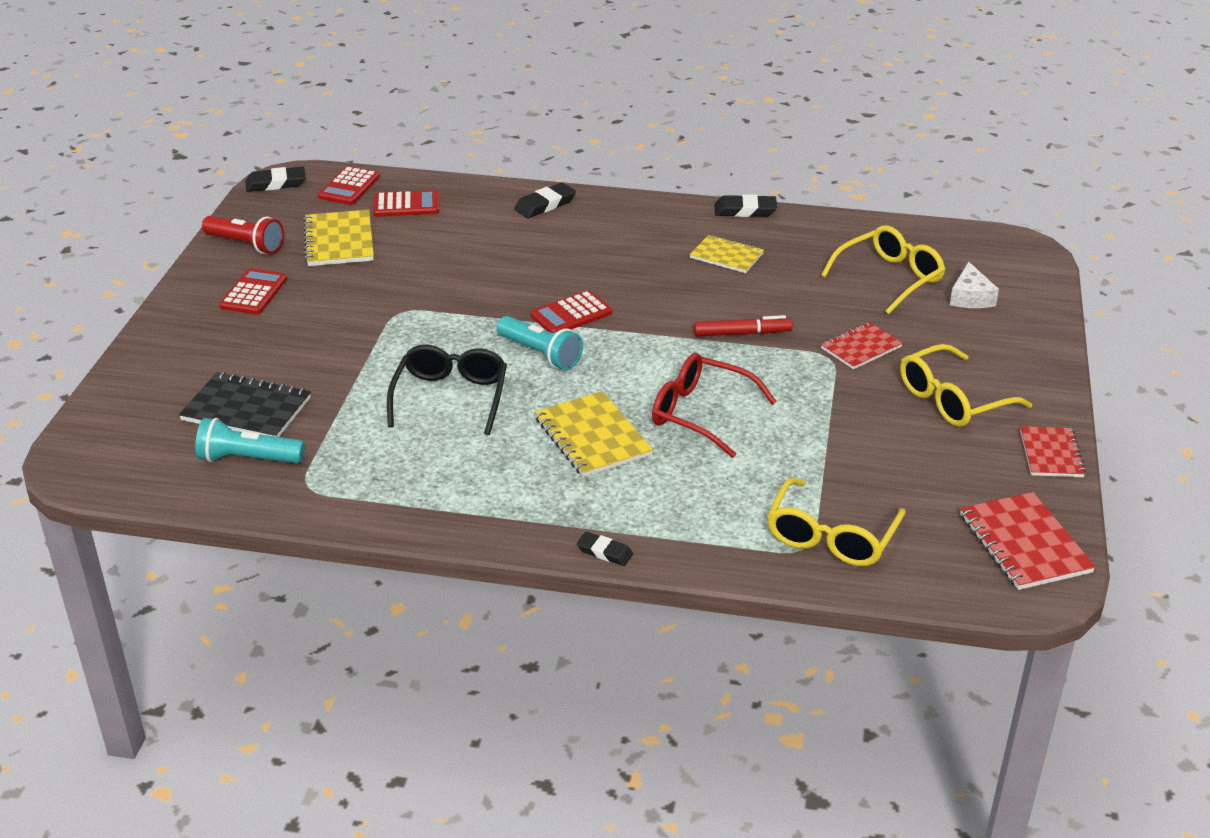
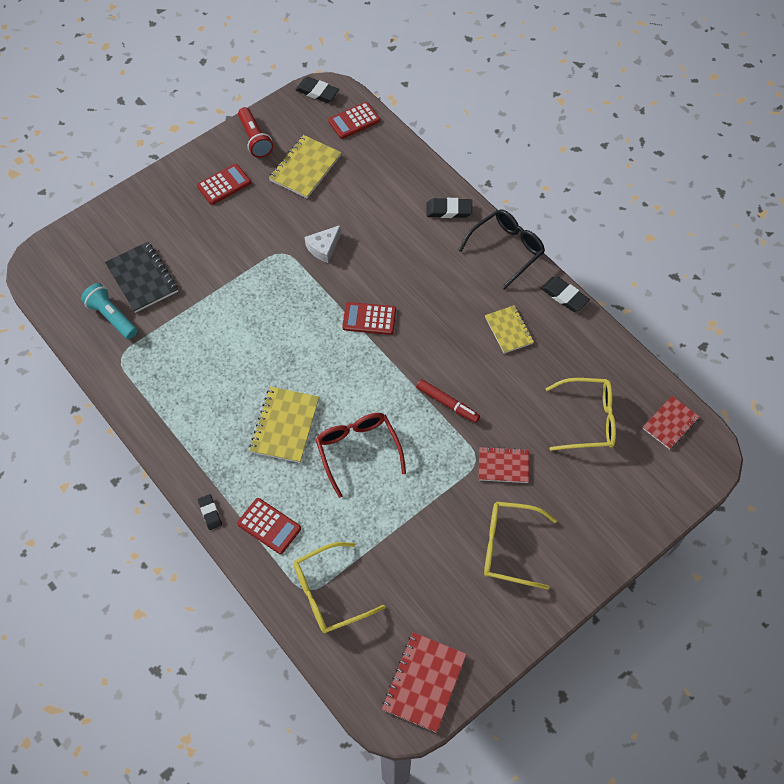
camera: 40 degrees right, 25 degrees up
(406, 205) = (370, 159): red calculator -> red calculator (269, 526)
(450, 397) = (245, 341): black glasses -> black glasses (507, 249)
(541, 354) = (321, 340): turquoise flashlight -> none
(970, 297) = (620, 472): white cheese -> white cheese (323, 247)
(1051, 454) = (517, 632): red notebook -> red notebook (670, 423)

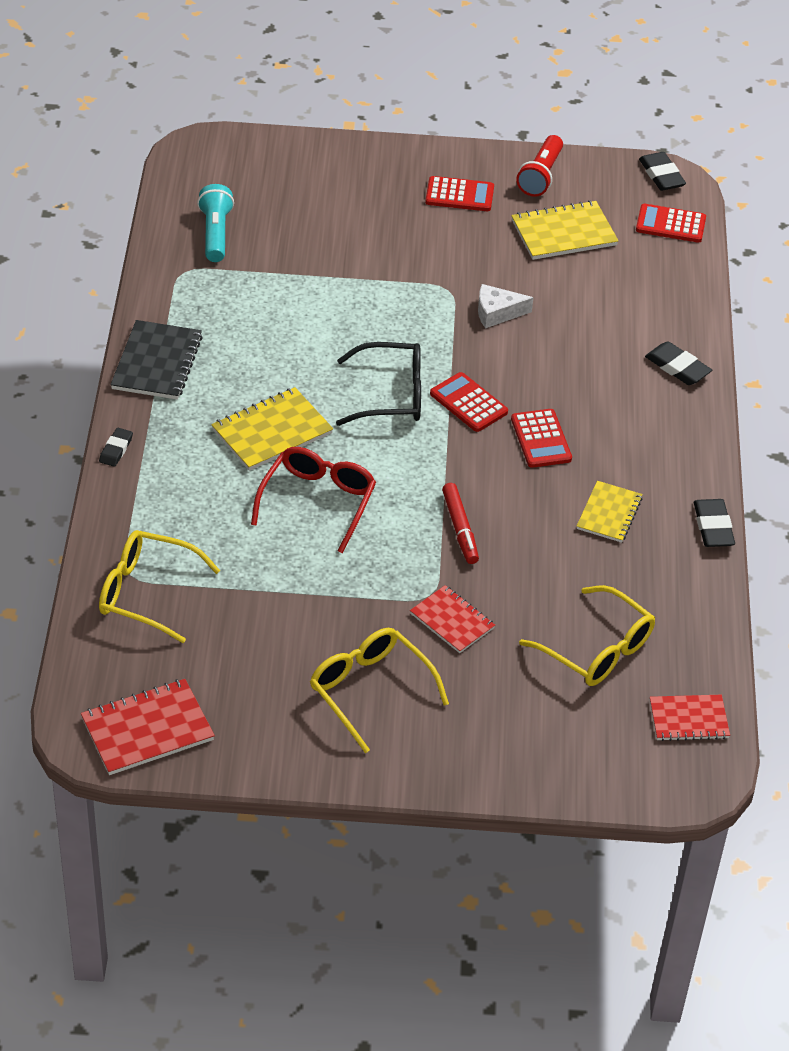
camera: 40 degrees right, 15 degrees down
(142, 278) = (282, 221): black notebook -> black notebook (157, 362)
(269, 526) = (157, 499): red calculator -> red calculator (541, 439)
(507, 249) = (699, 443): black glasses -> black glasses (391, 395)

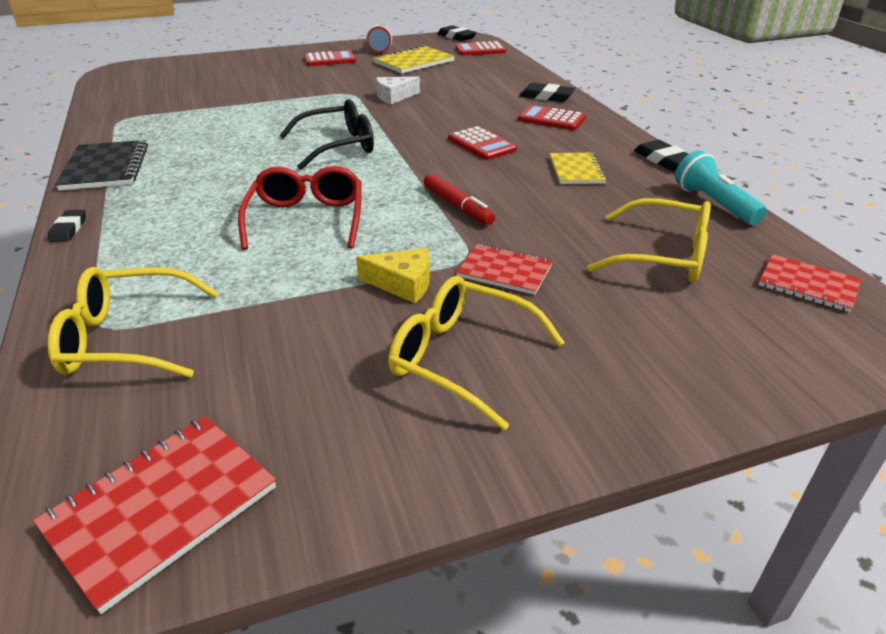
camera: 20 degrees left, 10 degrees down
(215, 233) = (145, 99): turquoise flashlight -> turquoise flashlight (713, 203)
(272, 432) = (237, 185): yellow notebook -> none
(363, 606) = (402, 284): none -> yellow cheese
(468, 403) = (406, 138): red calculator -> red calculator (551, 119)
(688, 719) = (808, 285): red notebook -> red notebook turned 60 degrees clockwise

